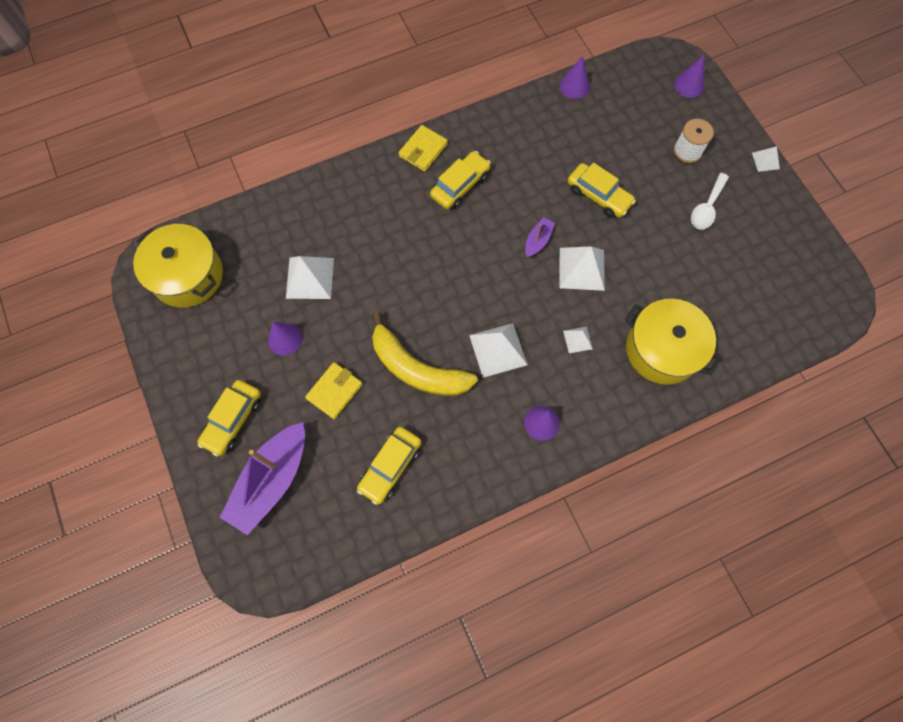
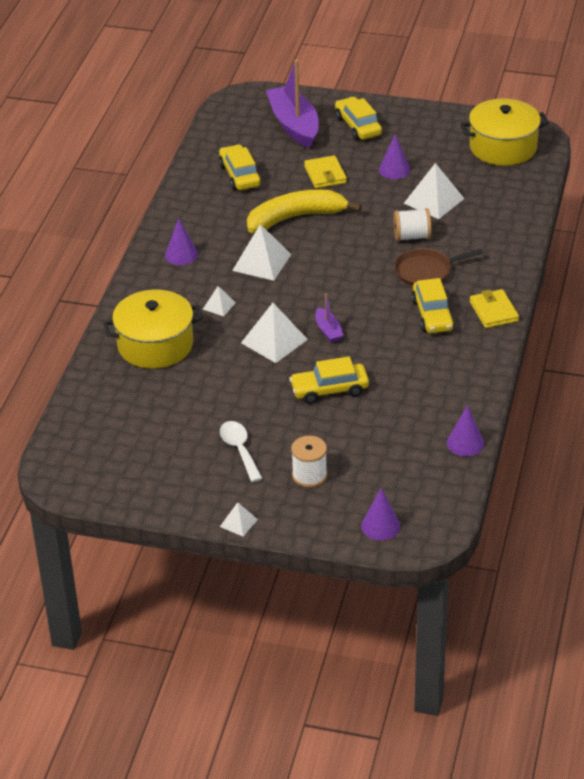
camera: 130 degrees right, 30 degrees down
(373, 262) = (411, 236): none -> white spool
(411, 223) = (426, 271): none -> brown pan

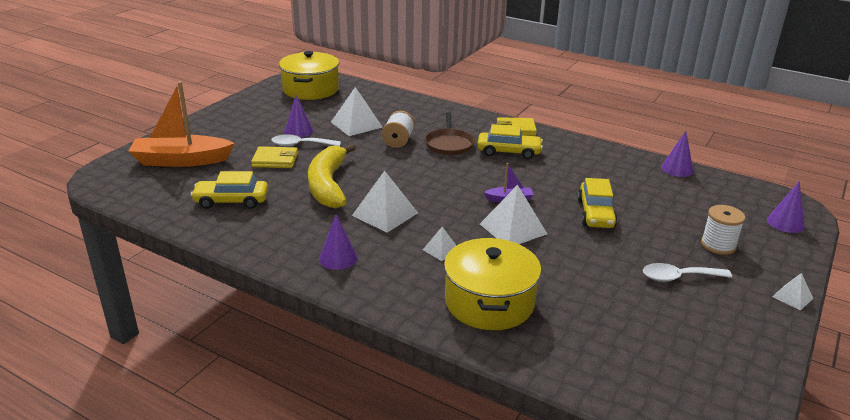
camera: 75 degrees left, 10 degrees down
(294, 125) = (181, 160): purple boat -> orange boat
(358, 126) = (218, 134): yellow car -> none
(365, 180) = (300, 145): none -> white spoon

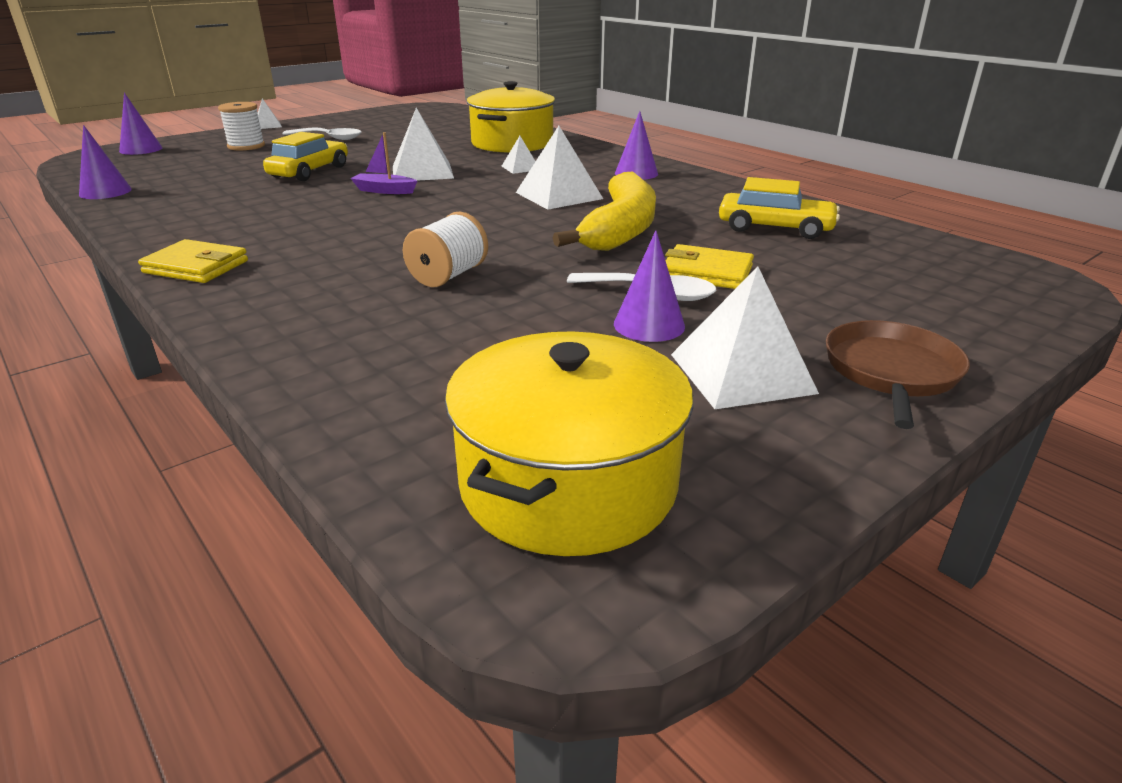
camera: 160 degrees left, 0 degrees up
(181, 160) = (903, 295): orange boat -> none
(356, 124) = (504, 323): white pyramid -> white pyramid (742, 373)
(449, 144) = (361, 259): brown pan -> brown pan (891, 372)
(508, 152) = (283, 235): yellow car -> none

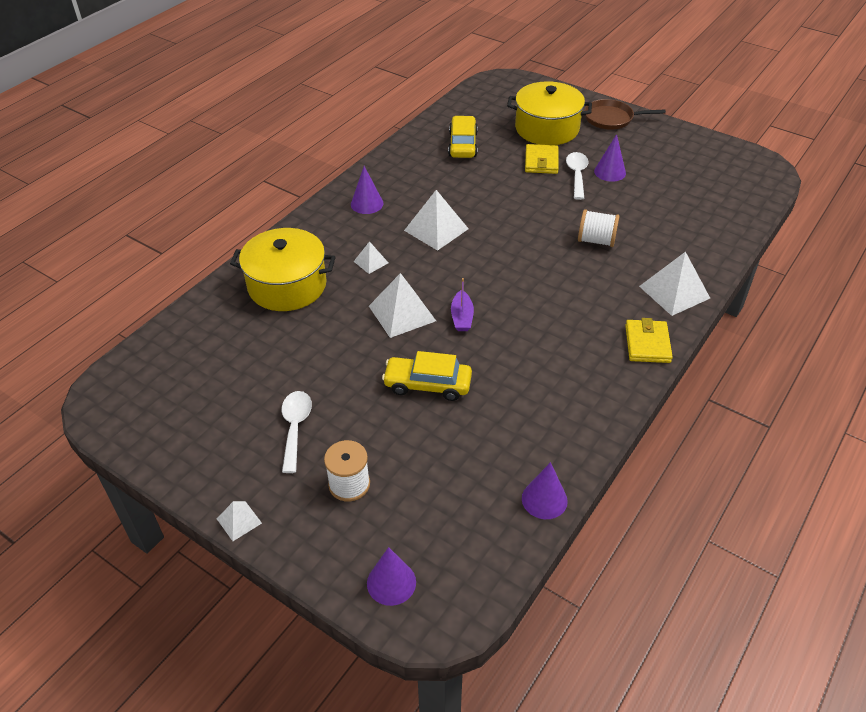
camera: 105 degrees left, 15 degrees up
(568, 483) = (728, 175): yellow pot -> yellow pot (547, 129)
(620, 229) = (492, 195): yellow banana -> none
(742, 373) = (635, 148): white pyramid -> white pyramid (674, 292)

